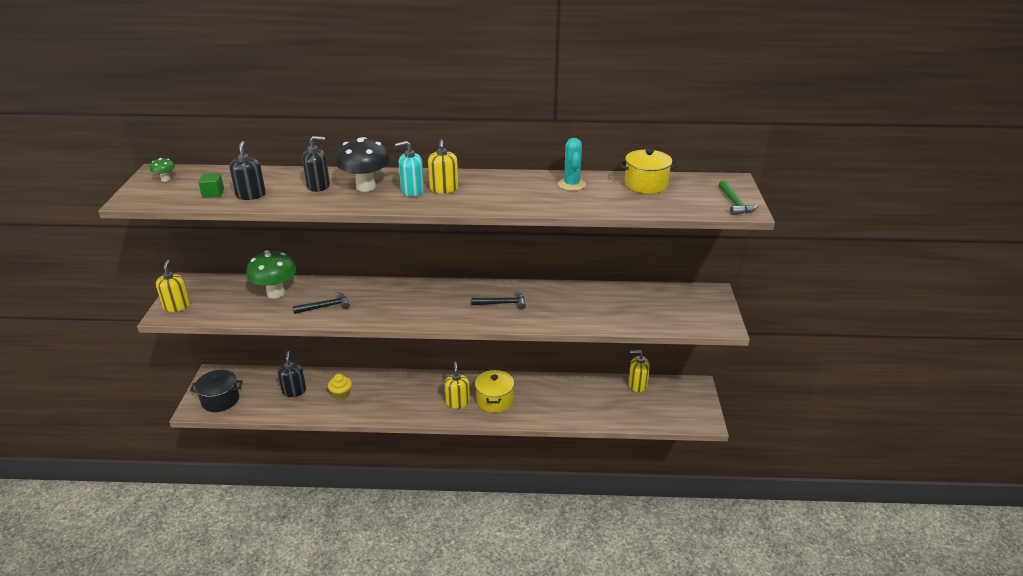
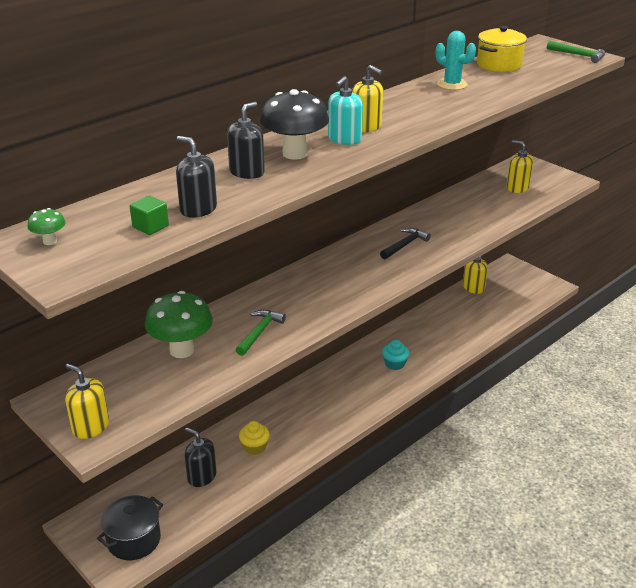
camera: 45 degrees left, 0 degrees up
(325, 307) = (259, 332): black hammer -> green hammer
(457, 402) = (368, 385): yellow soap dispenser -> yellow soap dispenser (517, 188)
(494, 400) = (394, 364): yellow pot -> turquoise cupcake

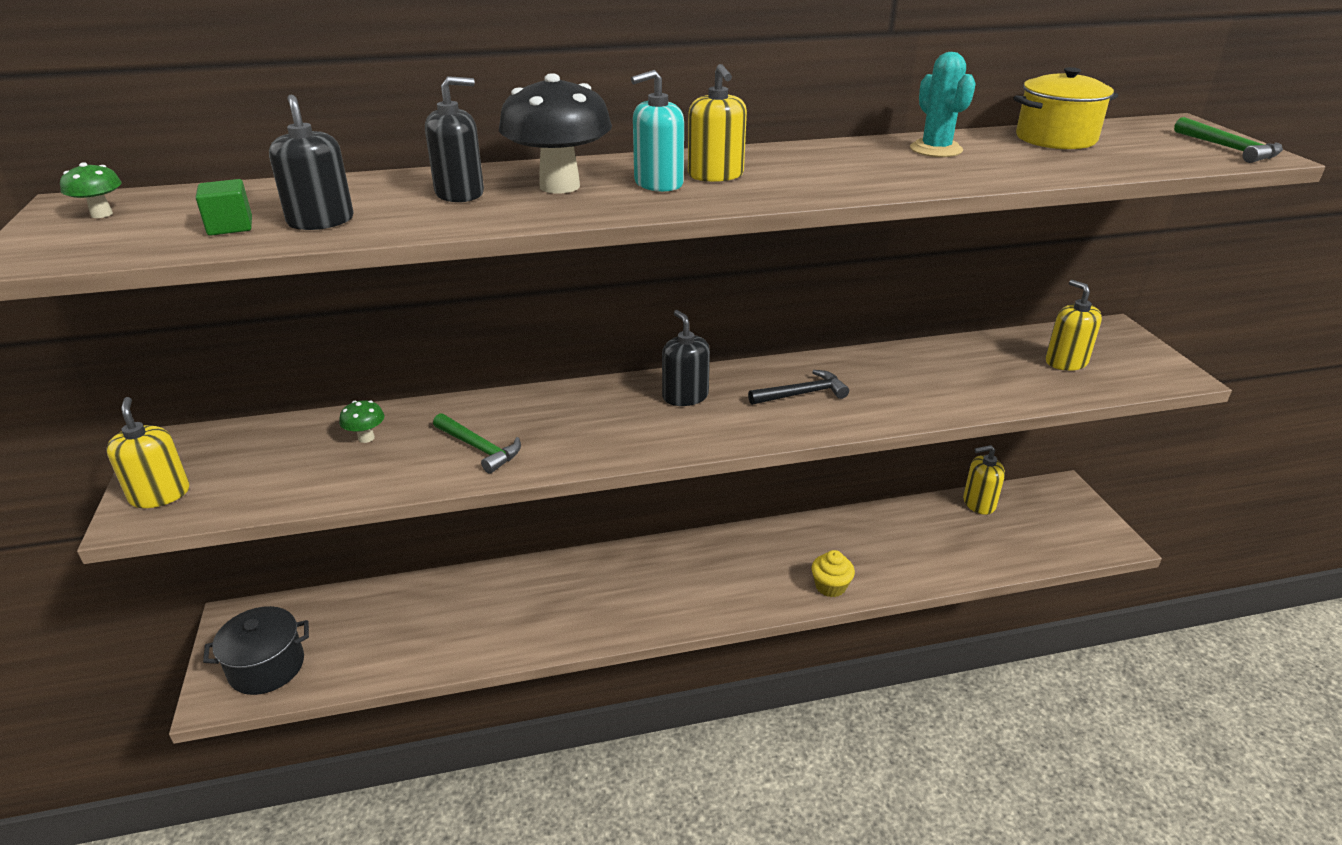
camera: 30 degrees right, 0 degrees up
(182, 350) = (366, 438): green mushroom -> green mushroom, size x0.45
(202, 476) = (409, 621): black soap dispenser -> black soap dispenser (685, 396)
(254, 447) = (501, 610): yellow cupcake -> yellow cupcake (830, 586)
(259, 332) = (479, 448): green hammer -> green hammer turned 75 degrees clockwise
(394, 364) = (774, 570): turquoise cupcake -> none

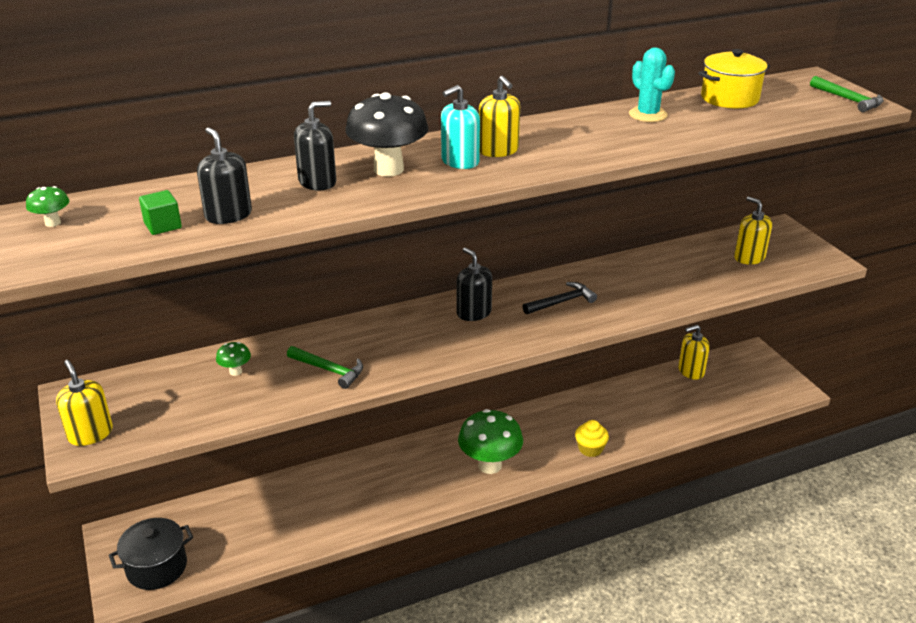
camera: 10 degrees left, 0 degrees up
(699, 591) = (489, 465): none -> green mushroom

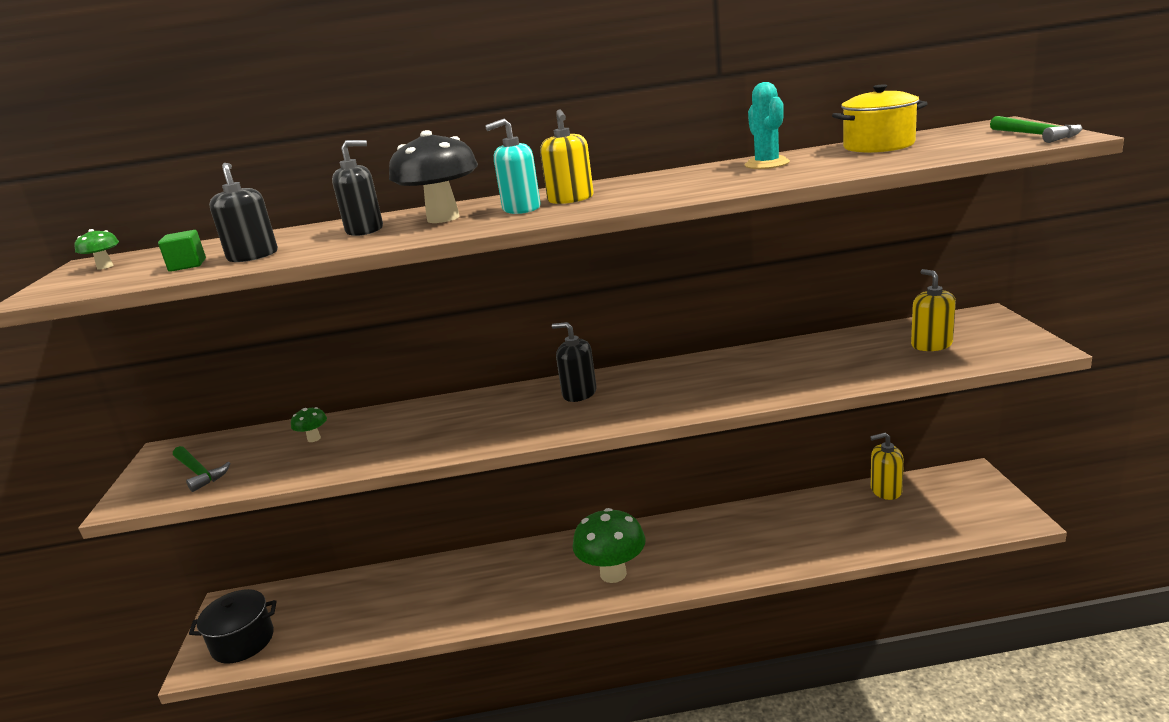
camera: 20 degrees right, 10 degrees down
(90, 434) = (149, 486): yellow soap dispenser -> none
(329, 370) = (399, 441): green hammer -> green hammer (199, 472)
(474, 313) = (579, 393): black soap dispenser -> black soap dispenser turned 45 degrees counterclockwise
(561, 302) = (680, 385): black hammer -> none
(590, 449) = (734, 566): yellow cupcake -> none

